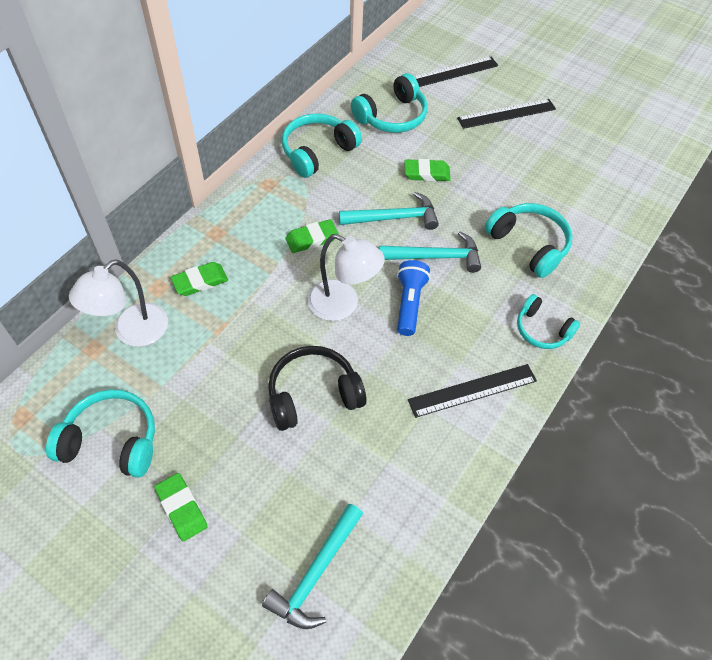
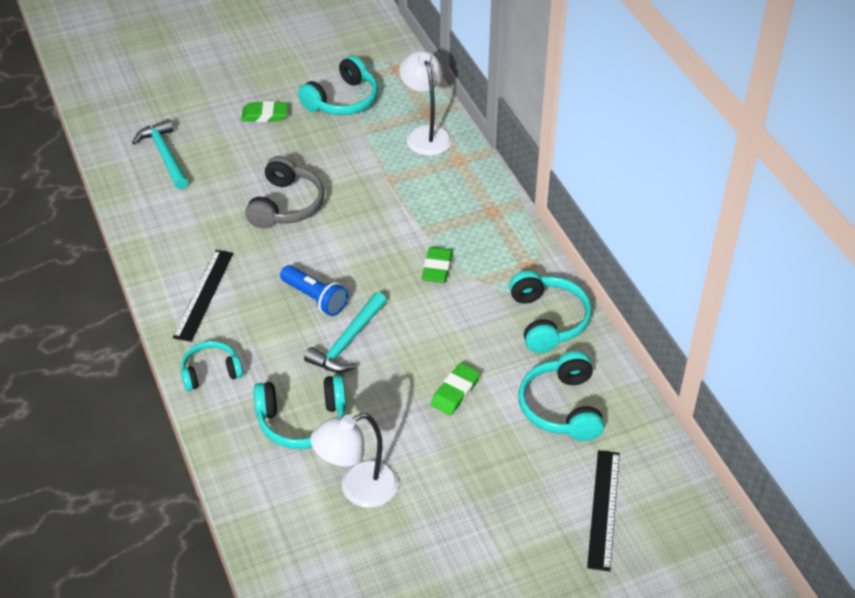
camera: 125 degrees right, 10 degrees down
(200, 281) = (446, 184): green eraser -> none
(313, 394) = (286, 205): black headphones -> grey headphones
(342, 305) = (350, 256): white lamp -> white lamp (358, 489)
(394, 218) = (416, 336): turquoise hammer -> none
(506, 114) = (494, 521): black ruler -> none

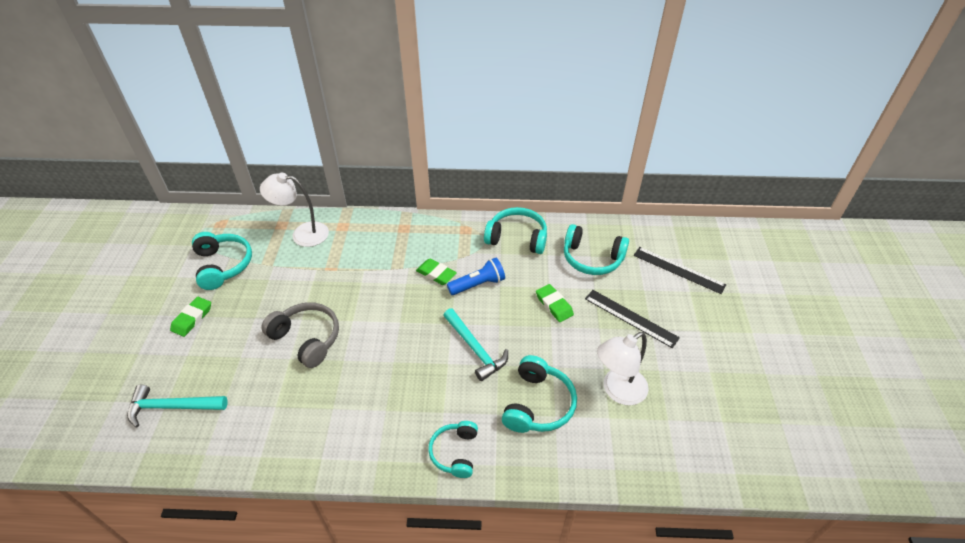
camera: 65 degrees left, 0 degrees up
(203, 294) = (365, 430): black ruler -> black ruler (630, 318)
(315, 298) = (419, 354): blue flashlight -> blue flashlight (478, 284)
(358, 489) = (617, 391): white lamp -> white lamp turned 60 degrees clockwise

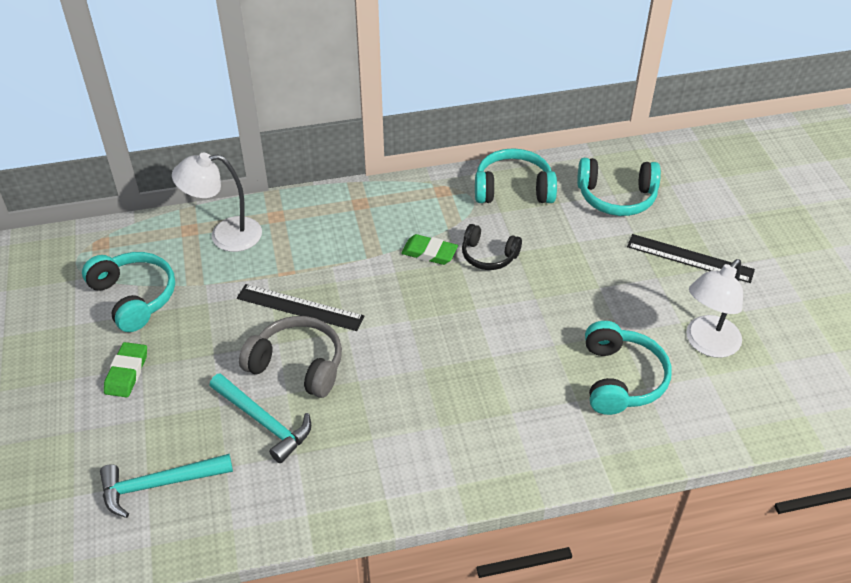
camera: 15 degrees left, 0 degrees up
(455, 452) = (546, 454): turquoise headphones -> none
(475, 349) = (519, 332): turquoise hammer -> turquoise hammer (264, 422)
(478, 284) = (488, 255): blue flashlight -> black headphones
(554, 305) = (593, 261): green eraser -> none
(678, 270) = (724, 191): black ruler -> black ruler (300, 307)

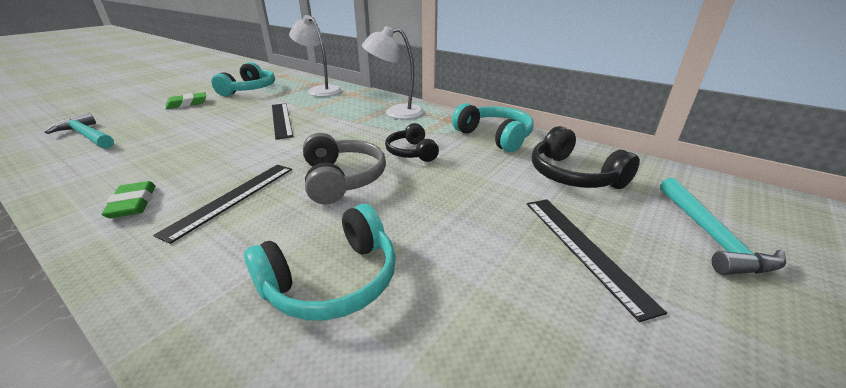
camera: 50 degrees right, 15 degrees down
(264, 422) = (160, 143): turquoise hammer -> turquoise hammer (710, 236)
(297, 365) = (225, 135): grey headphones -> grey headphones (342, 179)
(429, 253) = (383, 134): green eraser -> green eraser (133, 203)
(463, 397) = (232, 198): none -> black ruler
(616, 197) = (573, 175): turquoise headphones -> black headphones
(707, 344) = (472, 331): white lamp -> white lamp (396, 112)

